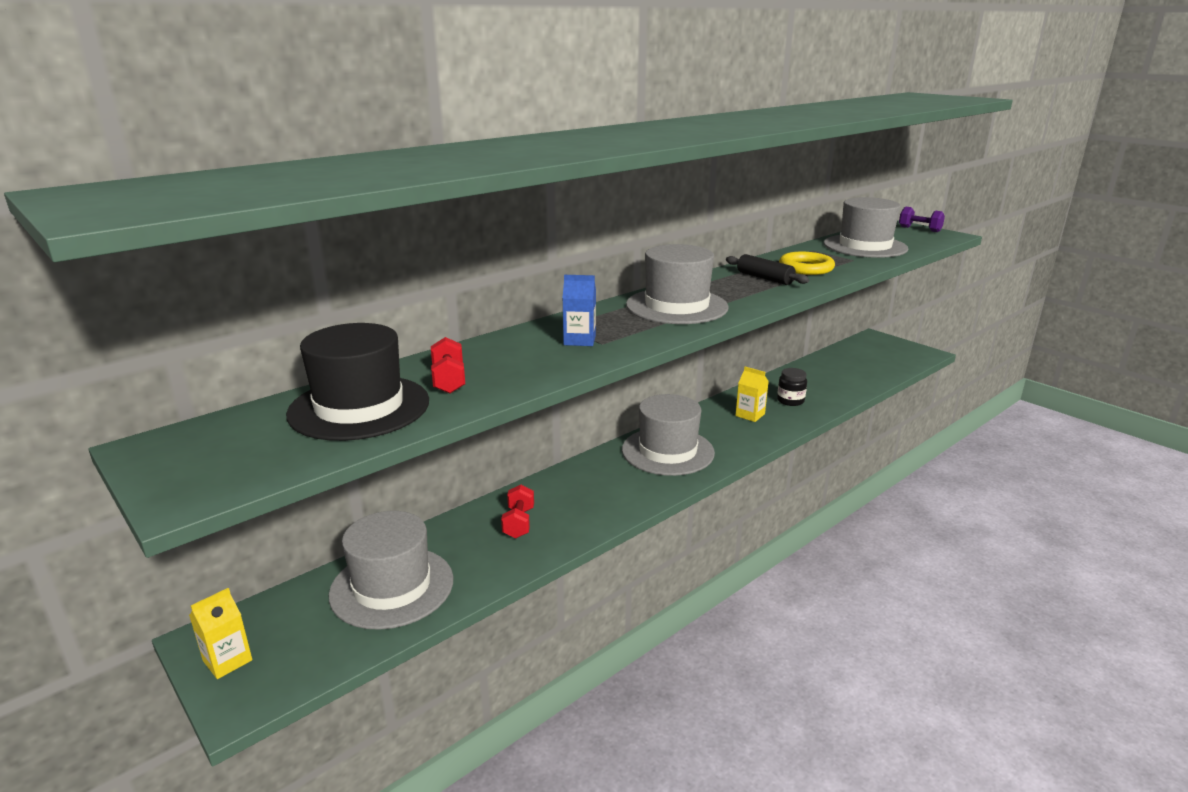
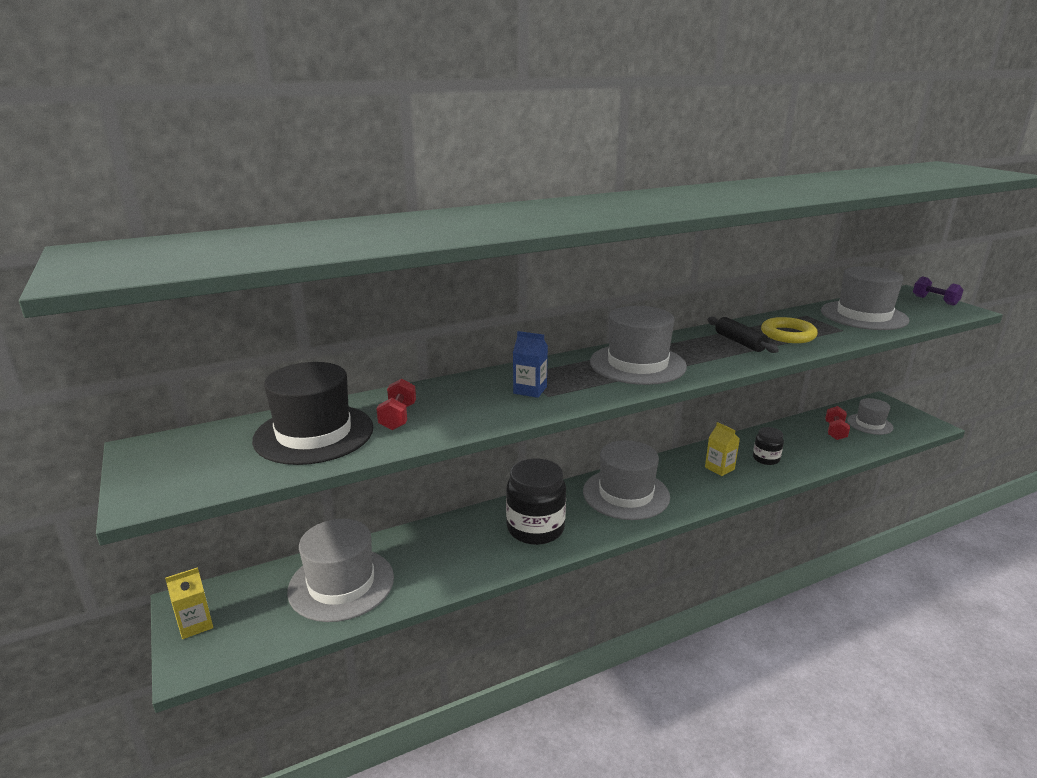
camera: 15 degrees right, 0 degrees up
(518, 523) = (466, 543): red dumbbell -> red dumbbell (835, 431)
(587, 497) = (535, 528): none -> black jar
(872, 358) = (869, 424): none -> grey hat

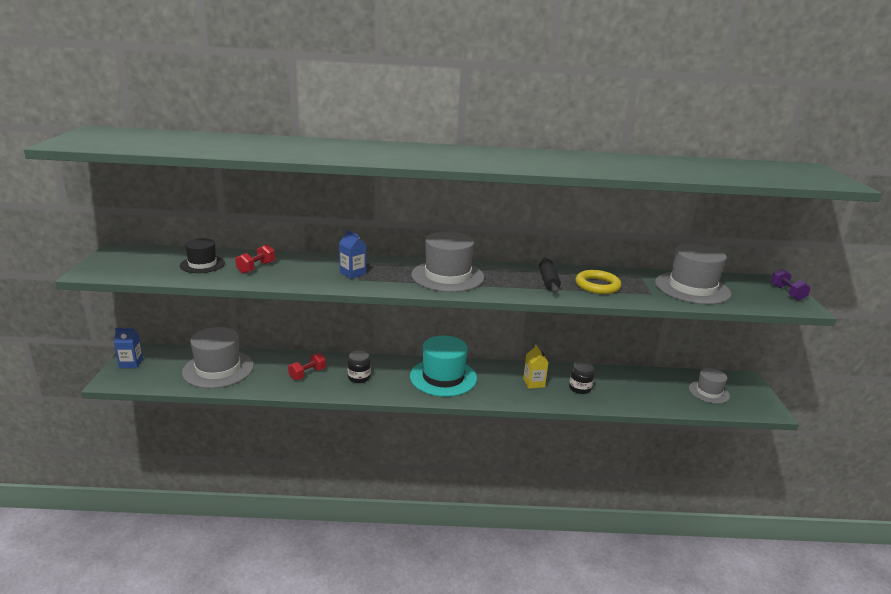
camera: 25 degrees right, 0 degrees up
(195, 624) = (131, 363): yellow carton -> blue carton
(314, 434) = (202, 264): black hat -> black hat, size x0.58
(535, 528) = (359, 377): black jar -> black jar, size x0.53
(626, 494) = (443, 377): grey hat -> turquoise hat
(835, 431) = (668, 388): red dumbbell -> red dumbbell (307, 374)

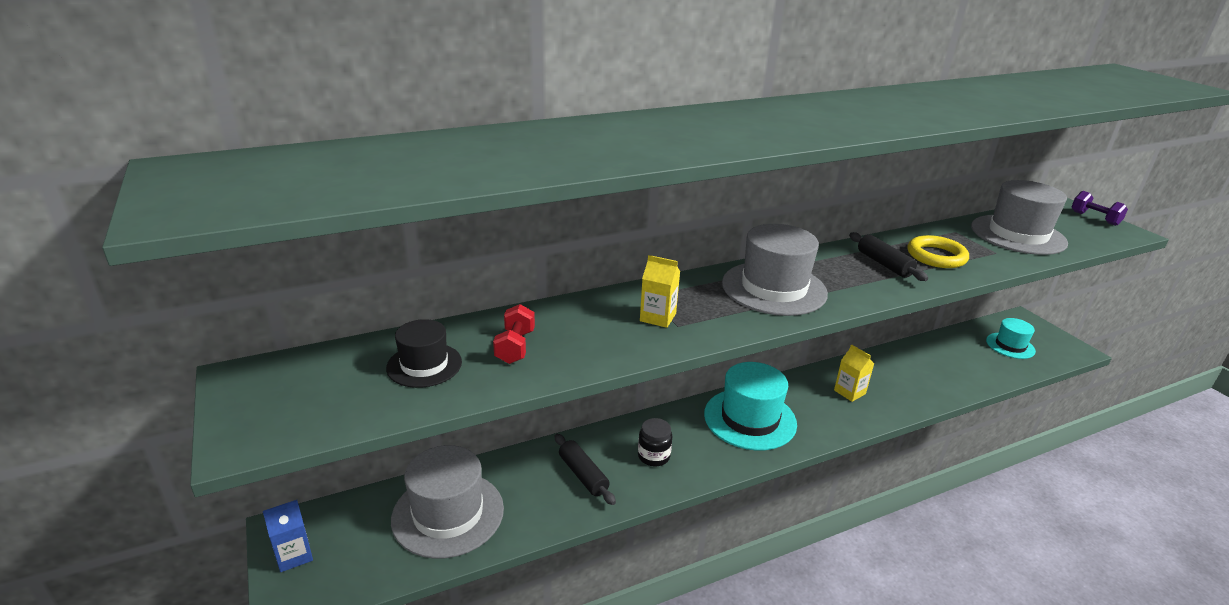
camera: 25 degrees left, 5 degrees up
(307, 374) = (583, 475): red dumbbell -> black rolling pin
(352, 273) = (658, 317): blue carton -> yellow carton
(580, 388) = (899, 383): black jar -> none
(709, 392) = (1010, 346): grey hat -> turquoise hat

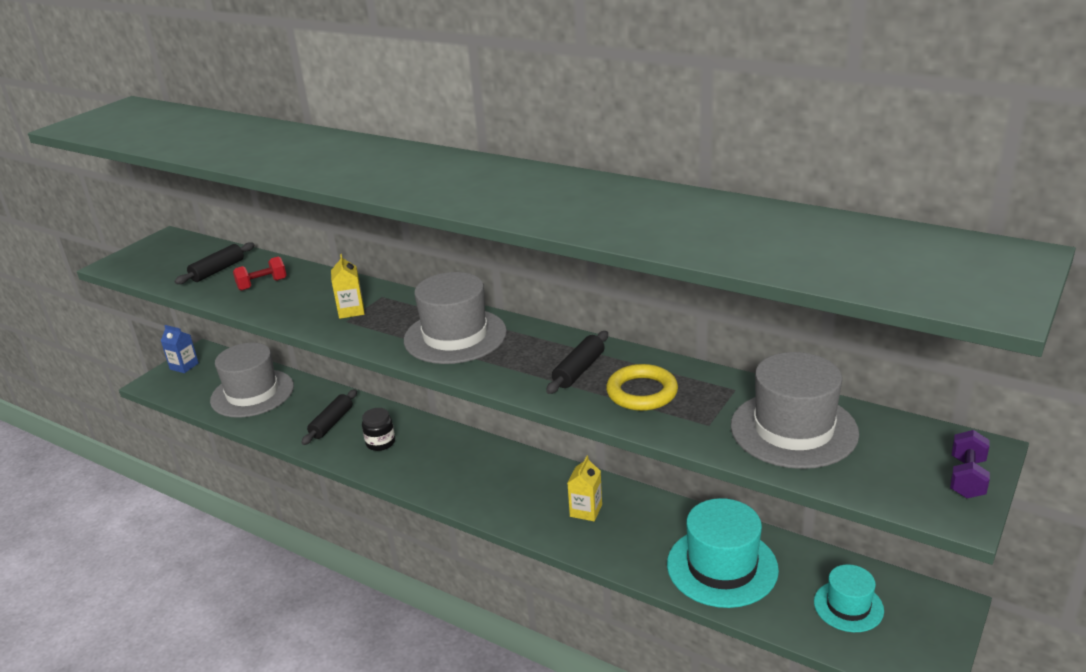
camera: 60 degrees right, 0 degrees up
(424, 365) = (218, 270): black hat -> black rolling pin
(750, 419) = (477, 469): turquoise hat -> turquoise hat (722, 566)

